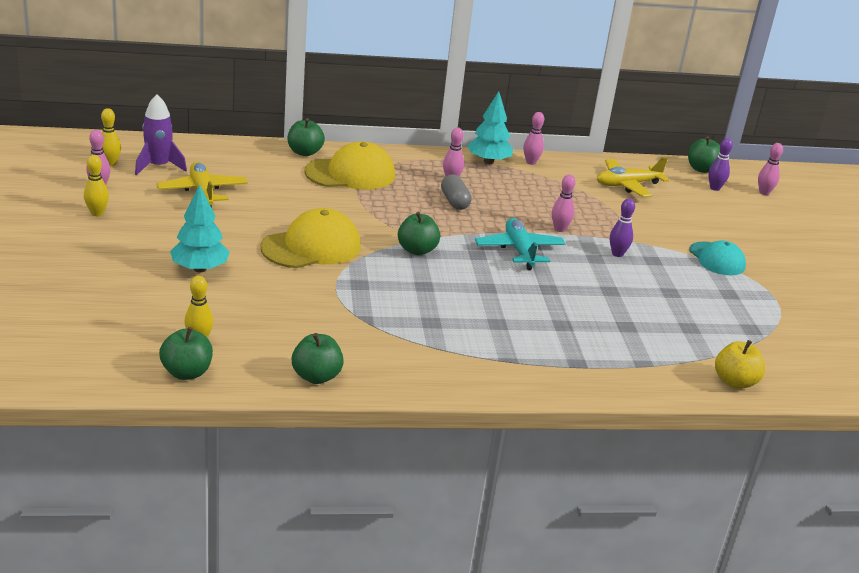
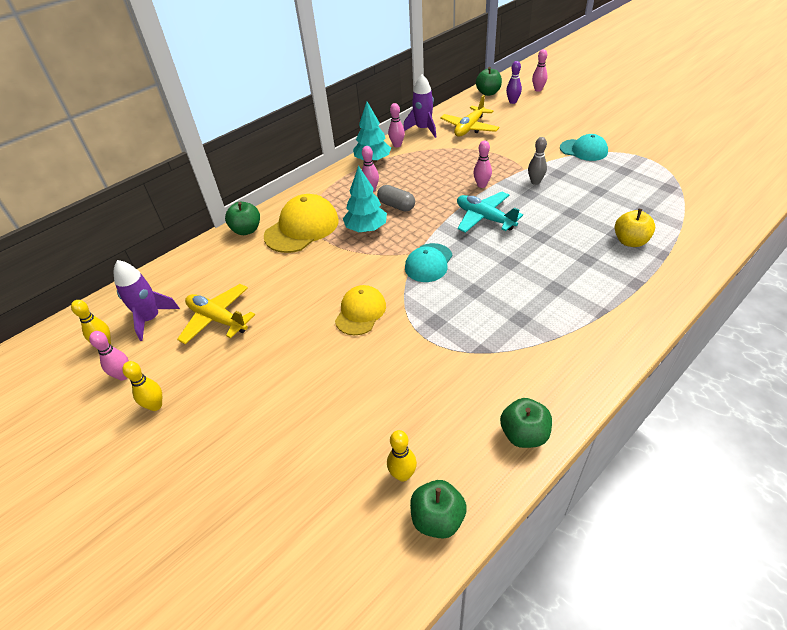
camera: 30 degrees left, 15 degrees up
(200, 269) = (310, 398): turquoise tree -> turquoise tree (366, 228)
(311, 247) = (360, 312): yellow cap -> yellow cap, size x0.64
(417, 250) = (428, 263): green apple -> turquoise cap
(578, 163) = (423, 129): none -> purple rocket
(617, 254) = (535, 182): purple bowling pin -> grey bowling pin
(734, 382) = (717, 232): yellow apple -> yellow apple (630, 241)

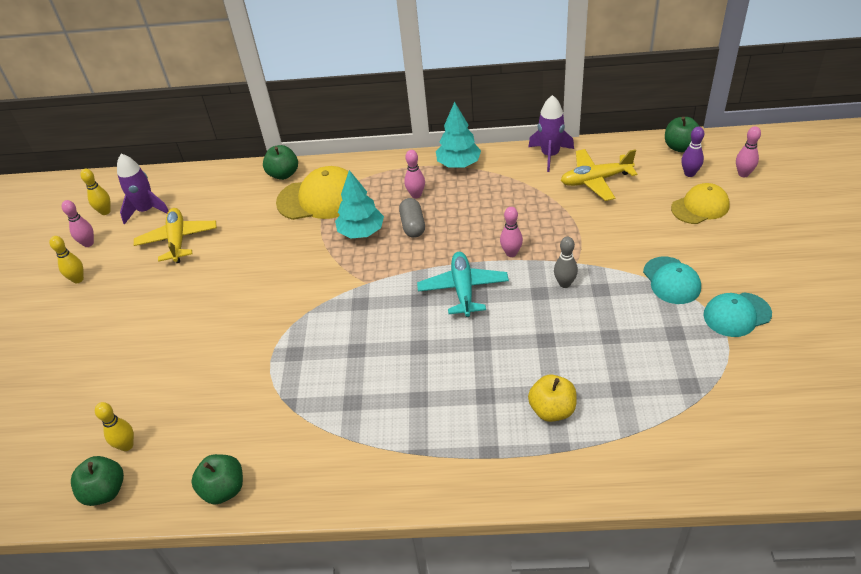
camera: 45 degrees right, 0 degrees up
(360, 312) = (260, 304): yellow cap -> yellow cap (700, 207)
(397, 145) = (501, 160): pink bowling pin -> none
(428, 263) = (361, 299): turquoise cap -> turquoise cap (737, 314)

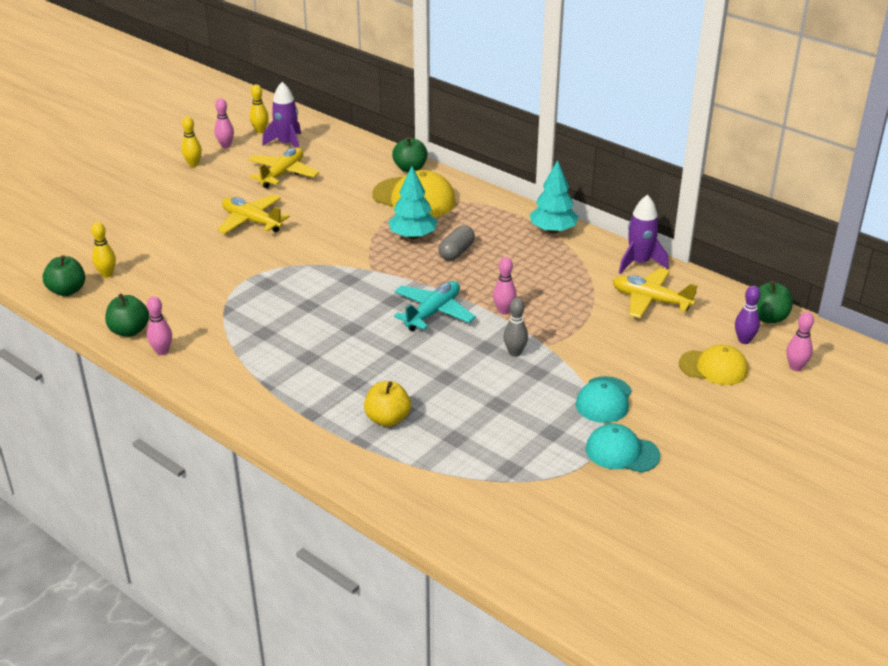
camera: 35 degrees right, 10 degrees down
(205, 302) = (251, 221): none -> yellow plane
(416, 195) = (488, 233): pink bowling pin -> pink bowling pin (162, 351)

